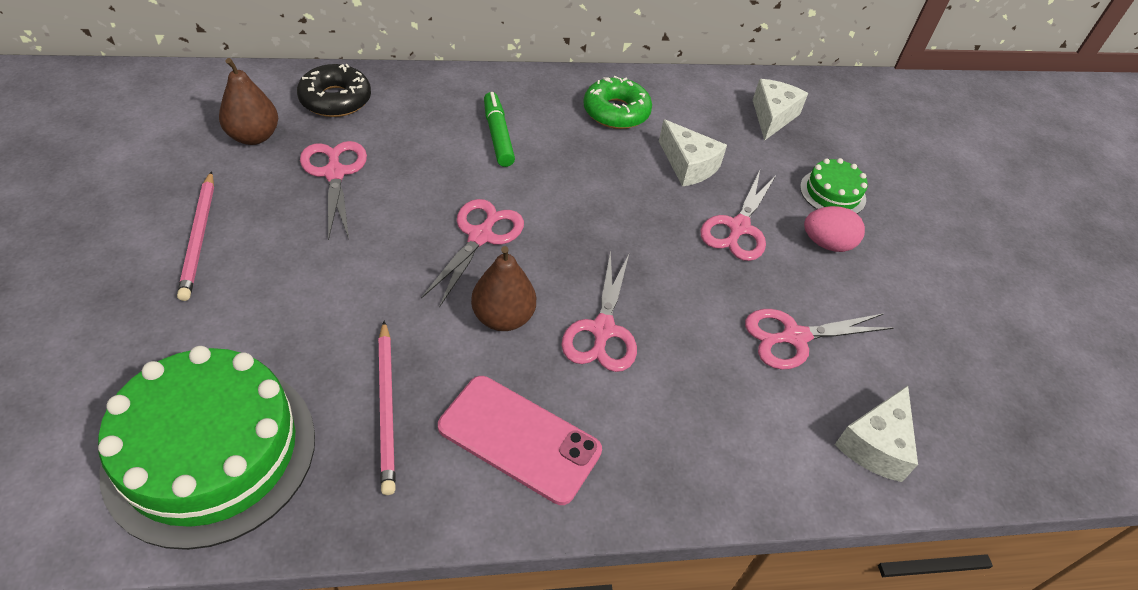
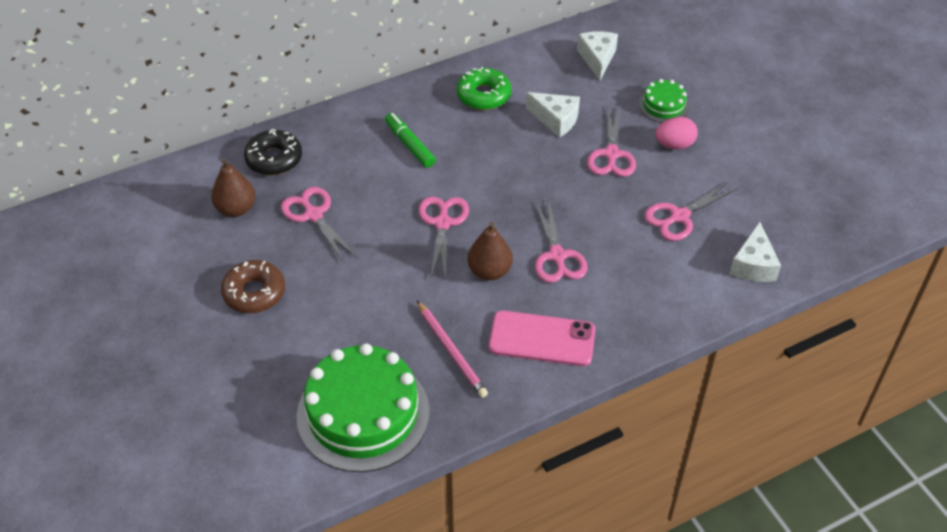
camera: 15 degrees left, 0 degrees up
(199, 237) = (254, 293): pink pencil -> brown donut

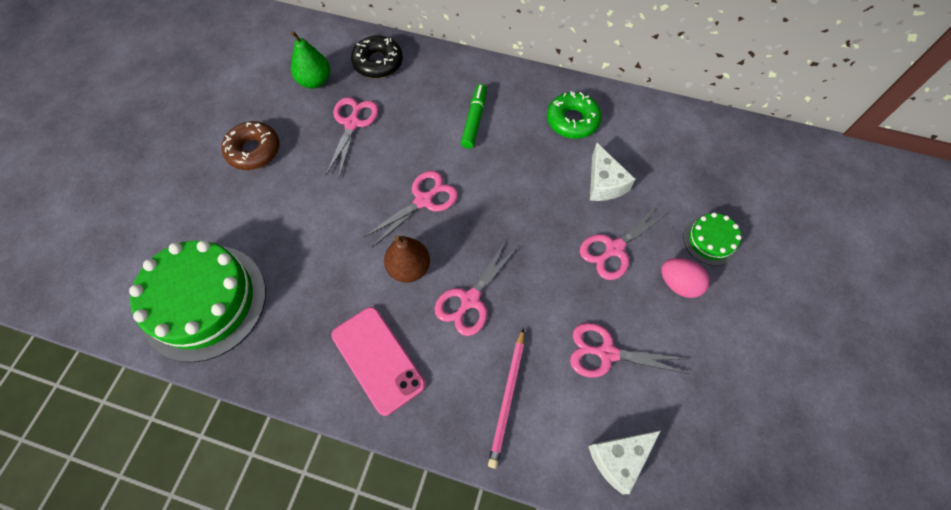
camera: 45 degrees right, 15 degrees up
(236, 209) = (315, 81): brown pear -> green pear
(451, 351) = (310, 308): pink pencil -> pink pencil (507, 398)
(597, 59) = (699, 156): white cheese -> none

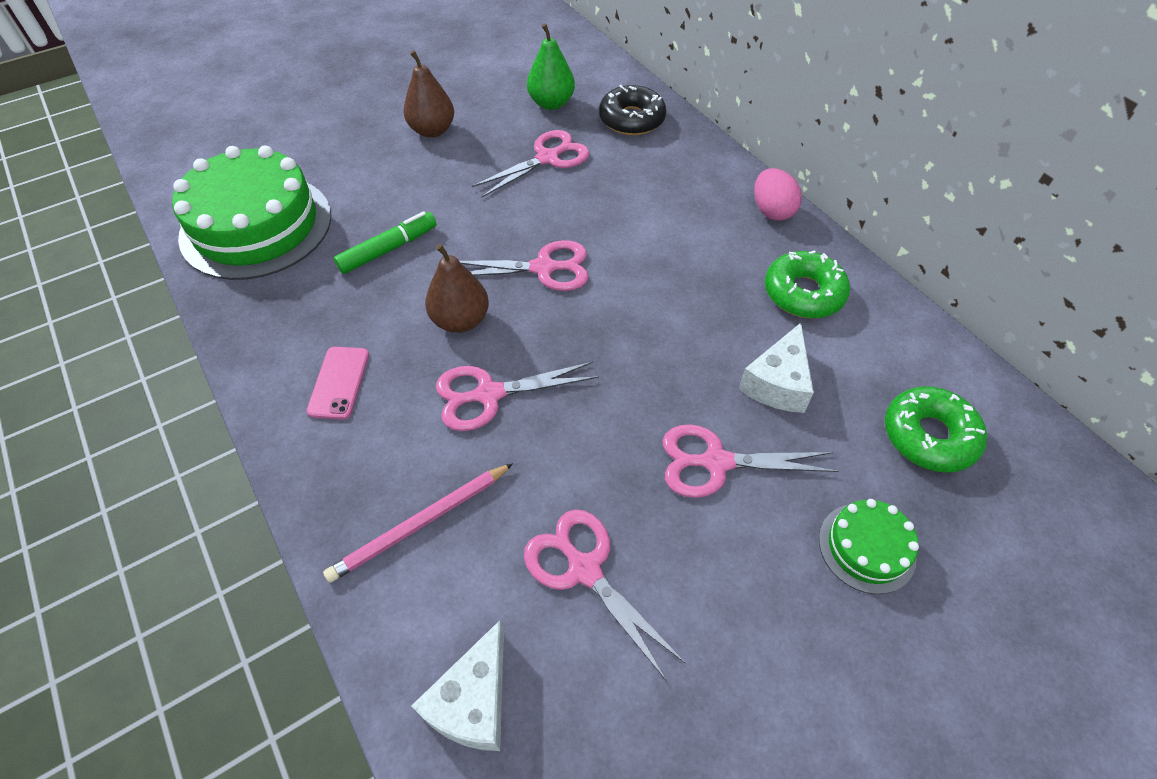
camera: 40 degrees right, 10 degrees down
(254, 151) = (432, 130): brown donut -> brown pear
(378, 359) = (339, 382): pink phone -> pink phone, size x0.60
(474, 120) = (681, 226): green marker -> green marker (388, 249)
(619, 458) = (473, 701): white cheese -> white cheese turned 75 degrees counterclockwise
(678, 284) = (764, 565): pink egg -> pink egg (772, 211)
(690, 162) = (928, 436): none -> green donut

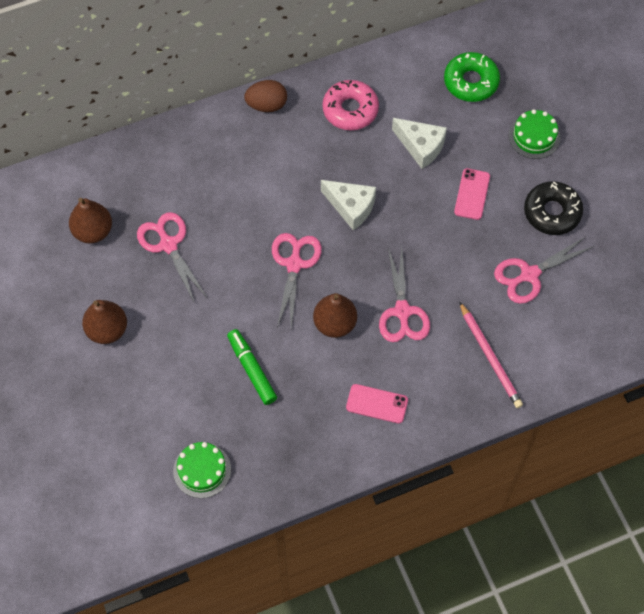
camera: 80 degrees left, 10 degrees up
(256, 226) = (202, 470): green cake -> green cake, size x0.47
(473, 701) = (593, 337): white cheese -> white cheese (351, 207)
(551, 103) = (93, 231): green pear -> brown pear
(631, 119) = (133, 174): black donut -> black donut (552, 212)
(716, 462) = (472, 194): pink scissors -> pink phone
(772, 211) = (266, 105): pink egg -> brown egg
(803, 293) = (350, 110): green donut -> pink donut

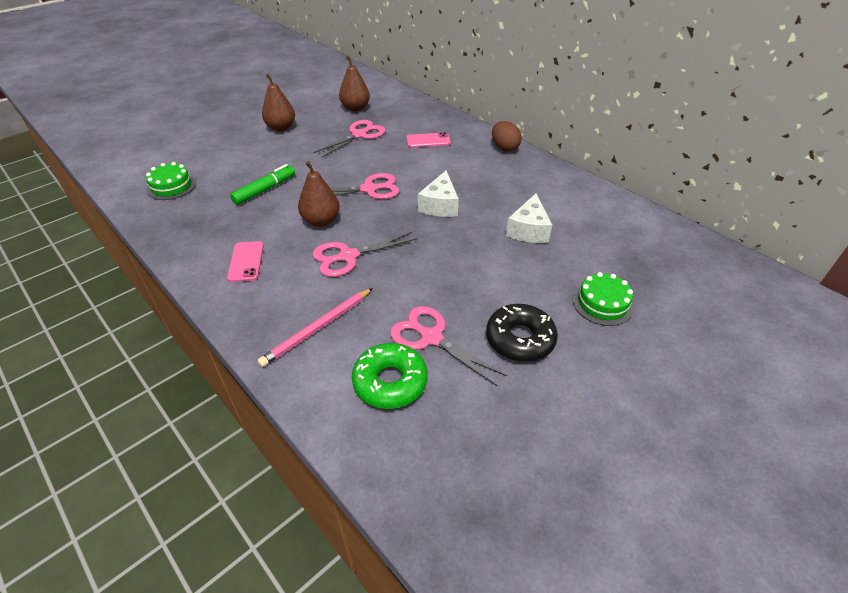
camera: 70 degrees right, 20 degrees down
(350, 110) = (533, 185): pink donut -> none
(471, 82) = (624, 245): green donut -> green donut (390, 382)
(472, 194) = (501, 273): pink phone -> pink phone (428, 140)

